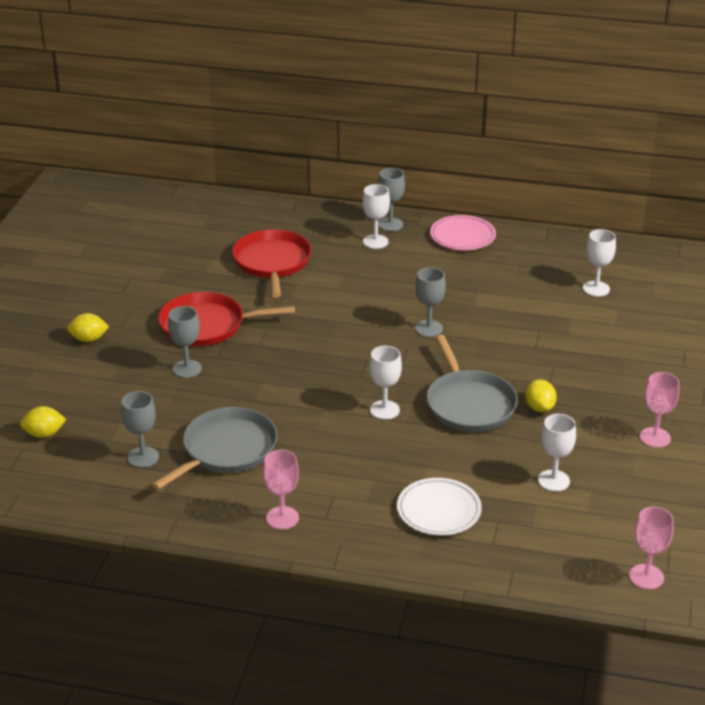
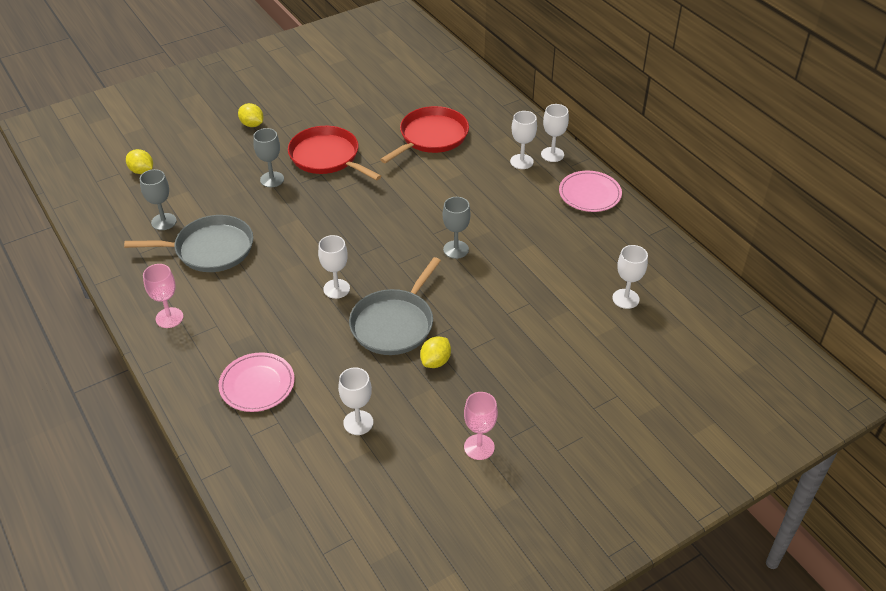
camera: 45 degrees right, 10 degrees up
(390, 224) = (552, 154): grey goblet -> white goblet
(439, 510) = (257, 385): white plate -> pink plate
(646, 577) = (302, 545): pink goblet -> none

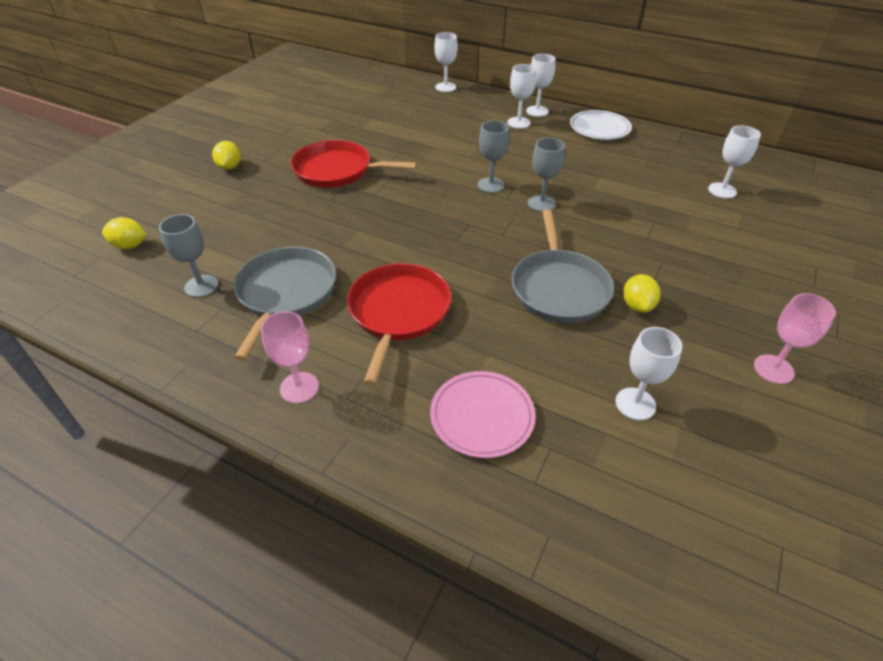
camera: 30 degrees left, 0 degrees up
(210, 249) = (285, 293): grey pan -> grey pan turned 45 degrees counterclockwise
(252, 124) = (230, 167): yellow lemon -> yellow lemon turned 75 degrees clockwise
(272, 179) = (296, 206): grey goblet -> grey goblet (490, 185)
(336, 289) = (466, 279): white goblet -> white goblet (445, 87)
(431, 137) = (421, 127): red pan -> red pan (398, 312)
(589, 194) = (599, 128): pink plate -> white plate

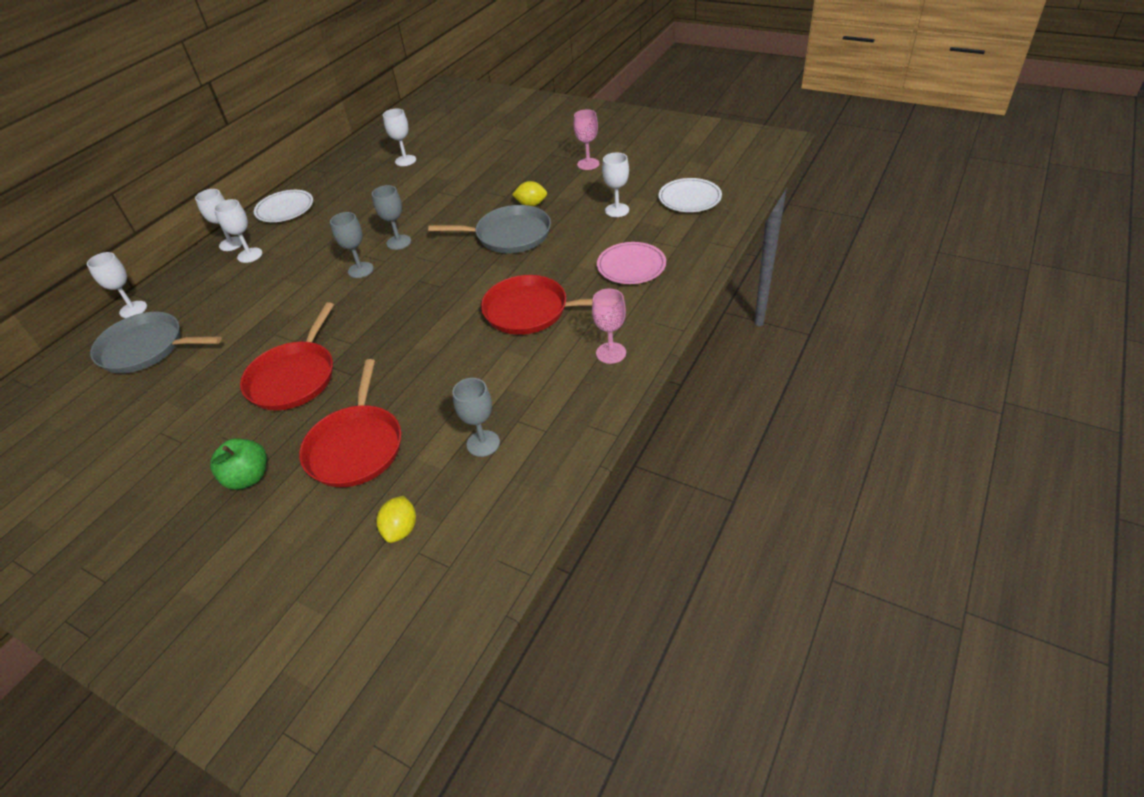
camera: 85 degrees left, 0 degrees up
(230, 167) = (248, 477): yellow lemon -> green apple
(236, 212) = (356, 446): none -> red pan
(285, 293) = (500, 381): grey pan -> grey pan (146, 348)
(692, 516) = (689, 198): none -> white plate

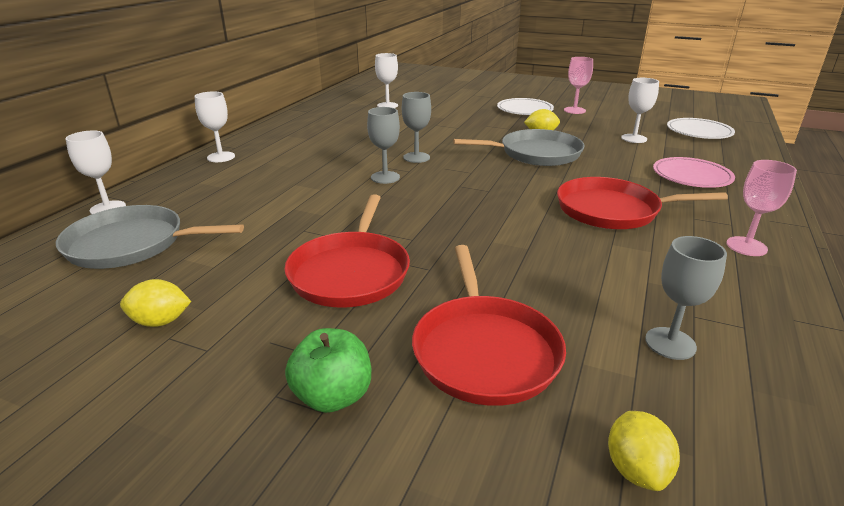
camera: 10 degrees left, 15 degrees down
(156, 419) = (160, 321): none -> yellow lemon
(250, 255) = (246, 165): white goblet -> none
(285, 209) = (274, 134): white plate -> white plate (524, 110)

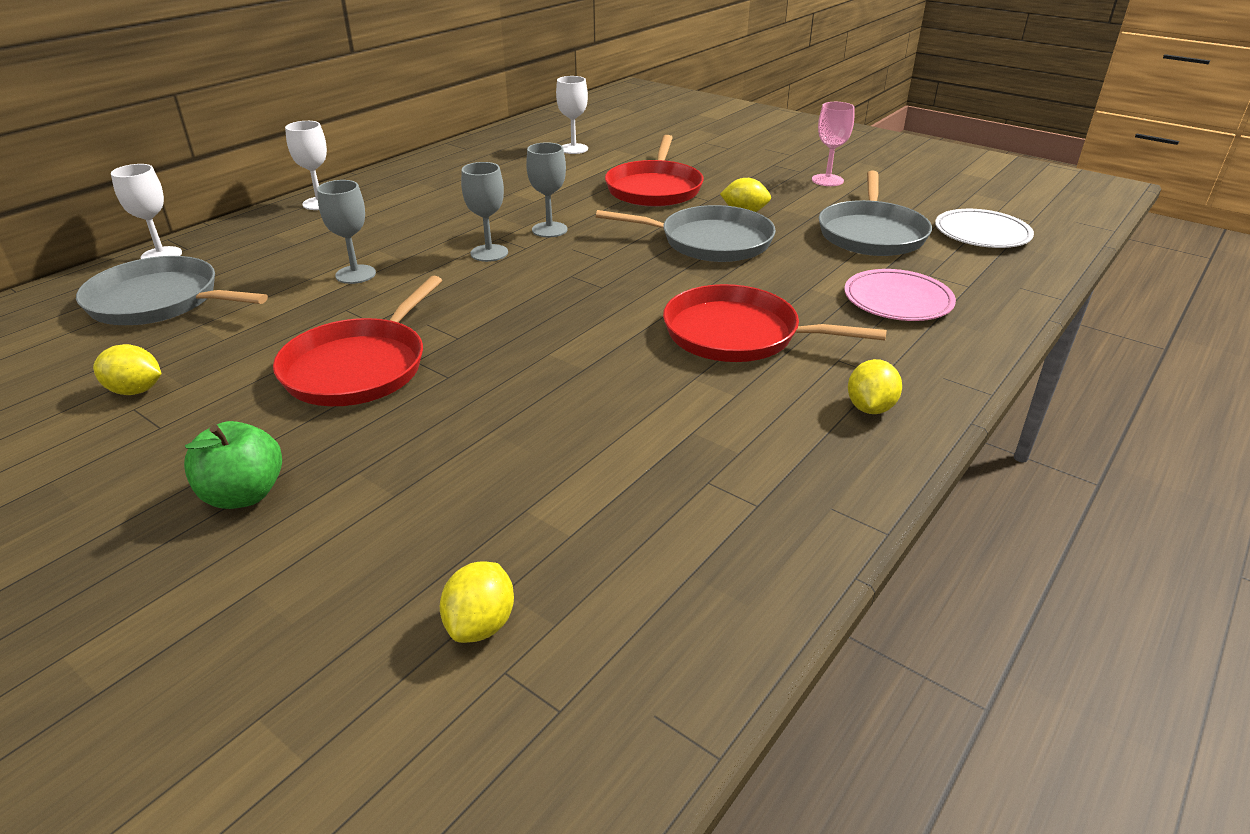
camera: 15 degrees right, 5 degrees up
(484, 350) = (431, 477): red pan -> red pan (654, 188)
(524, 110) = (755, 173): white plate -> none
(634, 138) = (871, 233): white goblet -> grey pan
(670, 343) = (646, 507): grey goblet -> grey goblet (355, 274)
(746, 246) = (870, 408): pink goblet -> yellow lemon

